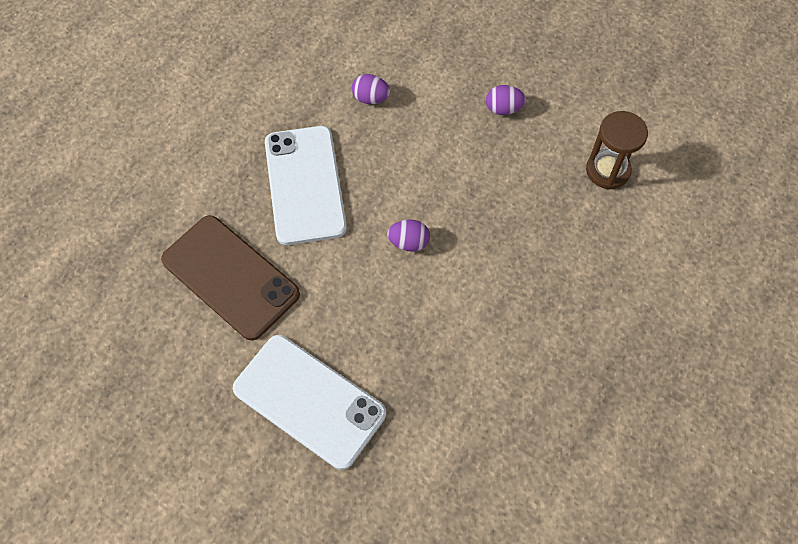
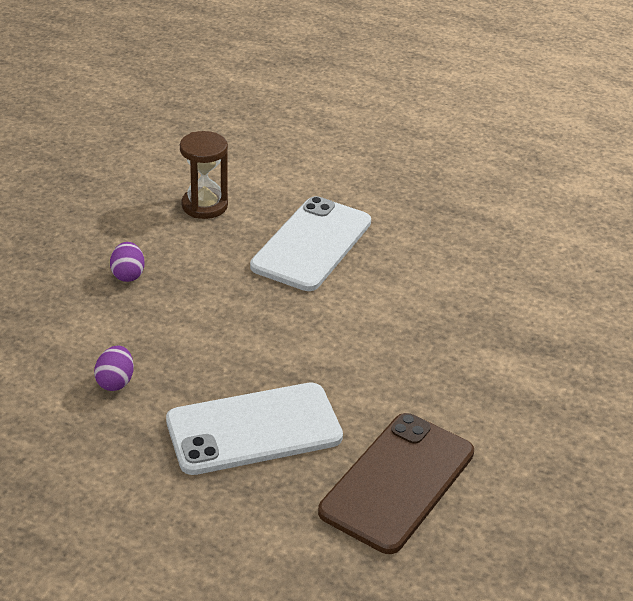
camera: 100 degrees left, 25 degrees down
(309, 401) = (526, 397): white phone -> white phone (312, 244)
(408, 242) = (317, 337): purple egg -> none

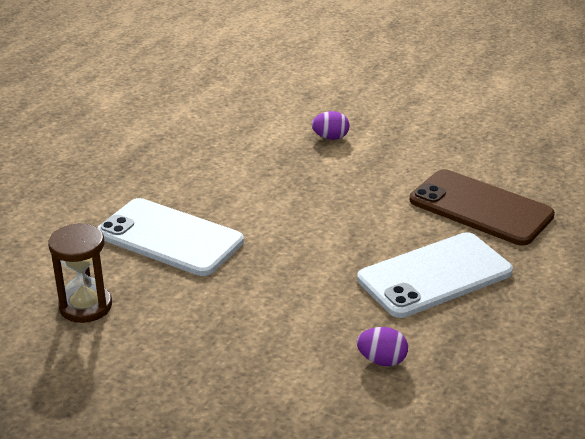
camera: 85 degrees left, 5 degrees down
(128, 275) = (206, 359): purple egg -> purple egg (330, 138)
(254, 429) = (434, 275): white phone -> white phone turned 75 degrees clockwise

